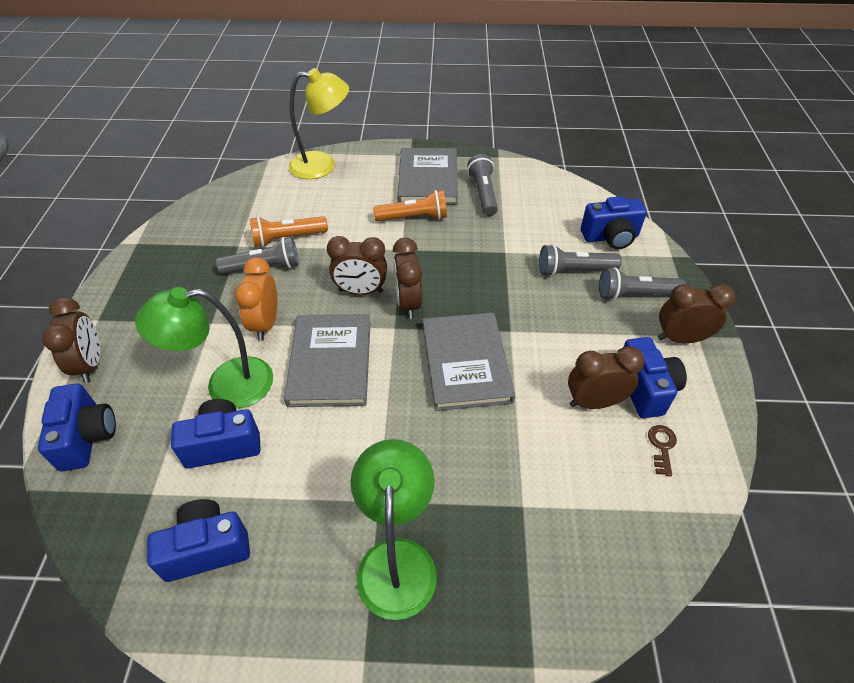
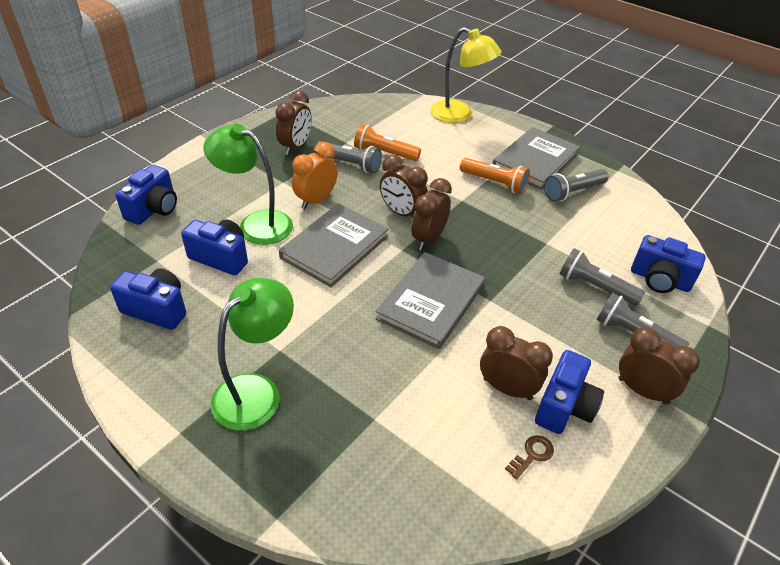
camera: 35 degrees right, 5 degrees down
(91, 365) = (192, 170): brown clock -> brown clock (295, 147)
(483, 194) = (573, 192): grey flashlight -> grey flashlight turned 150 degrees counterclockwise

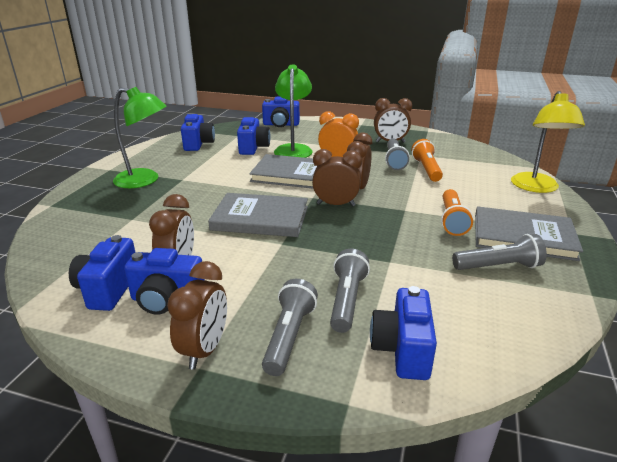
camera: 70 degrees right, 15 degrees down
(532, 455) = (108, 289): brown key -> blue camera
(573, 192) = (498, 266): grey flashlight -> grey flashlight turned 135 degrees clockwise

